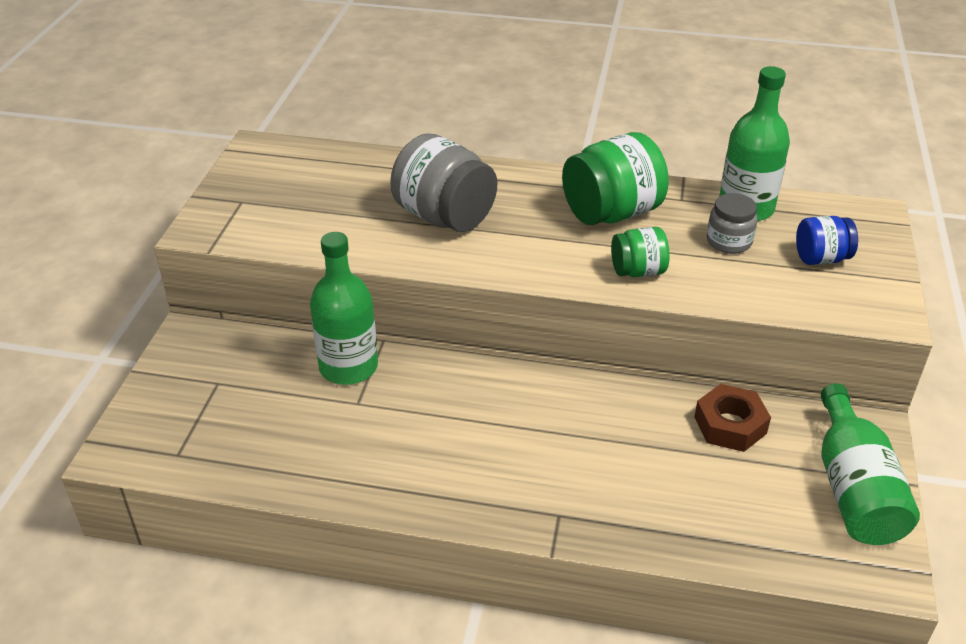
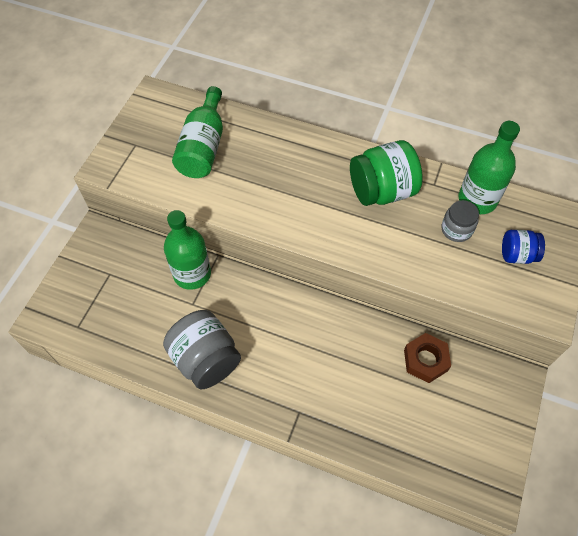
camera: 10 degrees right, 20 degrees up
(444, 217) = (267, 178): grey jar -> grey jar (205, 359)
(638, 271) = (386, 248): green jar -> none
(853, 488) = (492, 424): green bottle -> green bottle (203, 147)

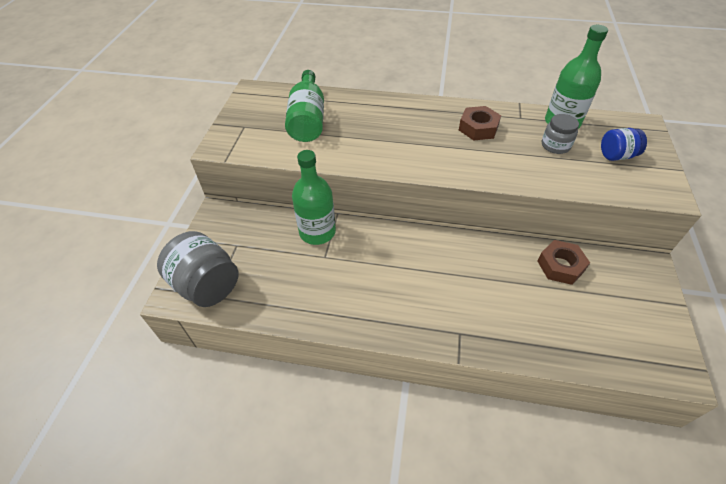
camera: 10 degrees left, 10 degrees down
(205, 359) = (351, 302): grey jar -> grey jar (207, 285)
(382, 191) = (478, 128): green jar -> brown nut

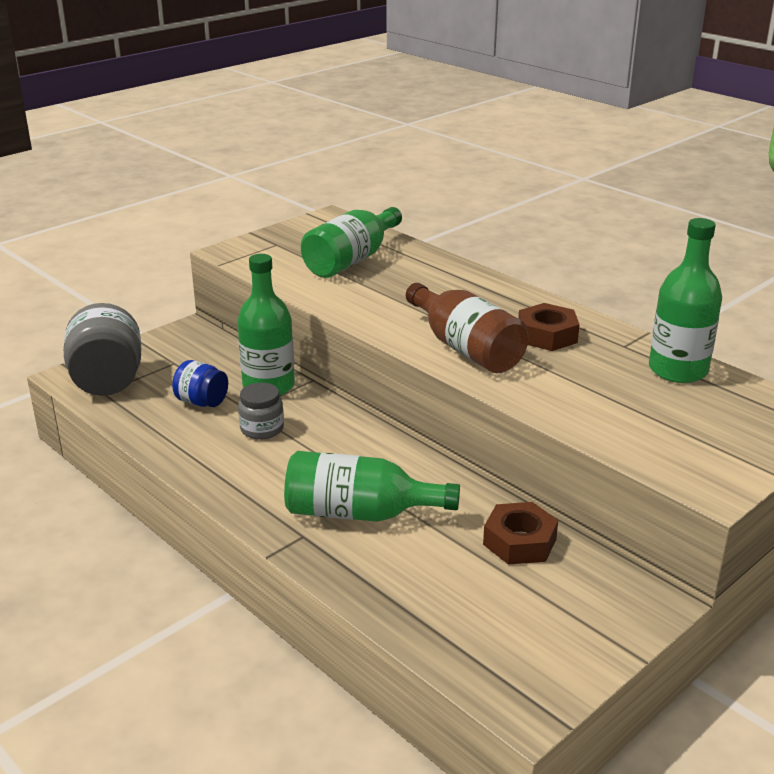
camera: 35 degrees right, 20 degrees down
(451, 158) = (466, 348): none -> brown bottle
(469, 297) = (359, 513): none -> green bottle
(555, 145) = (627, 387): grey jar -> grey jar (262, 429)
(616, 156) = (702, 427): blue jar -> blue jar (202, 402)

